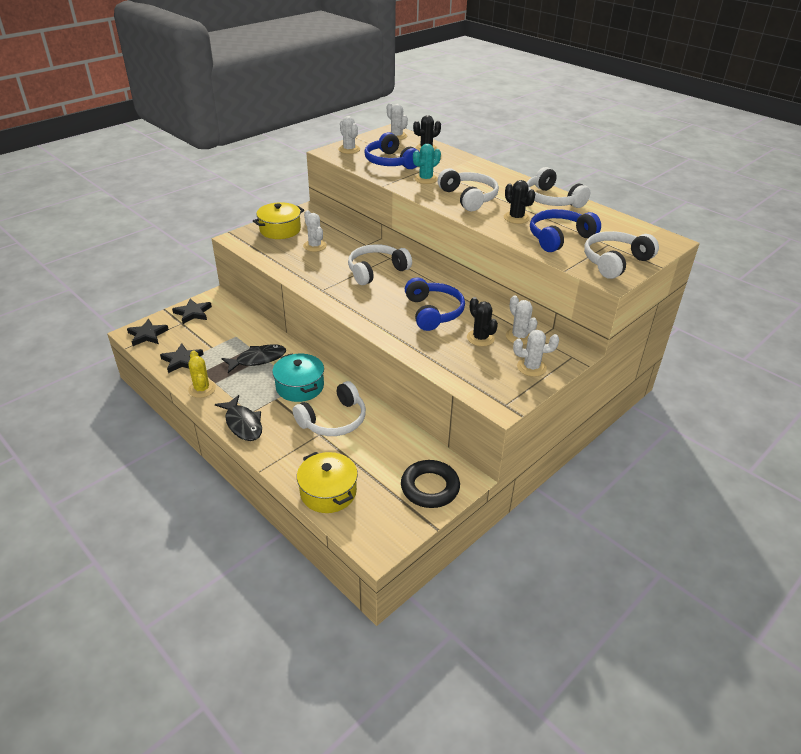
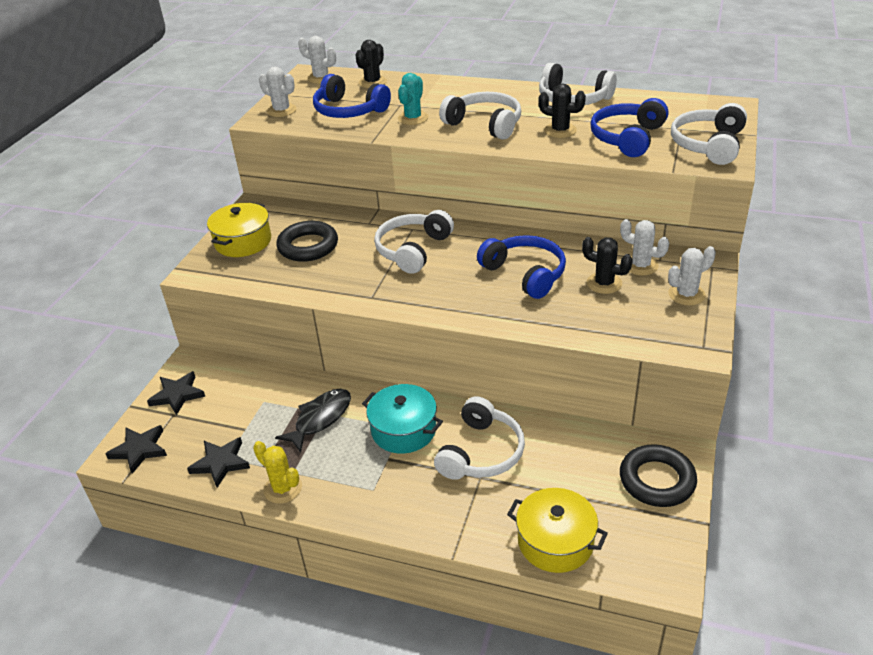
camera: 25 degrees left, 0 degrees up
(243, 424) = (377, 508): black fish -> none
(315, 246) = (308, 246): white cactus -> black ring

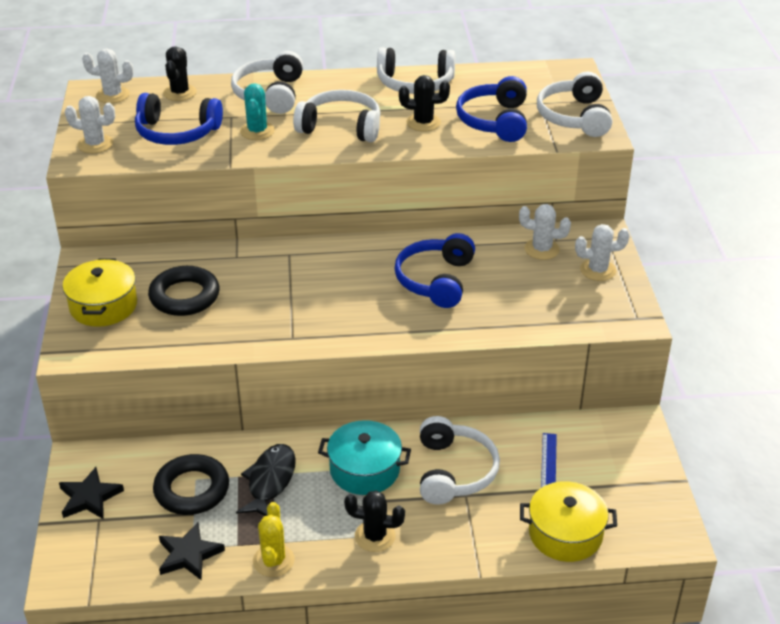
camera: 25 degrees left, 0 degrees up
(139, 450) = (85, 566): black star -> none
(283, 488) = (273, 561): yellow cactus -> yellow cactus turned 75 degrees clockwise
(413, 250) = (305, 278): white headphones -> white headphones (270, 94)
(525, 274) = (436, 280): blue headphones -> blue headphones turned 105 degrees counterclockwise
(575, 467) = (549, 461): none -> blue ruler
(604, 283) = (517, 274): black cactus -> black cactus (375, 536)
(657, 480) = (626, 454): black ring -> black ring (192, 489)
(686, 294) = (598, 270): white cactus -> white cactus turned 45 degrees clockwise

